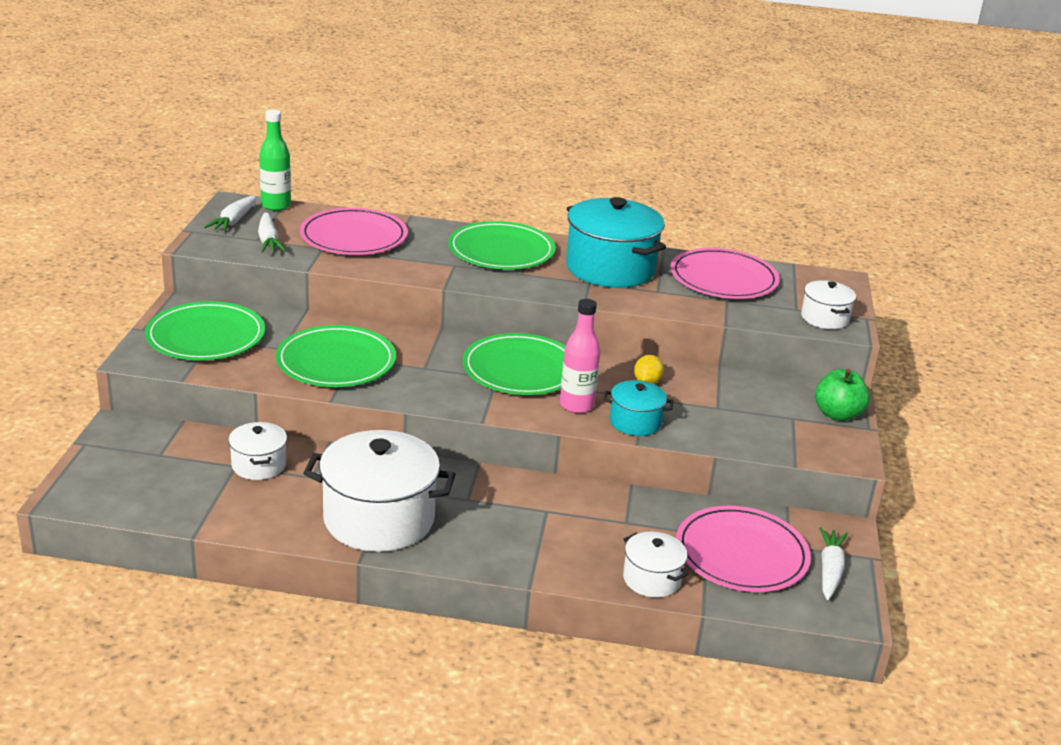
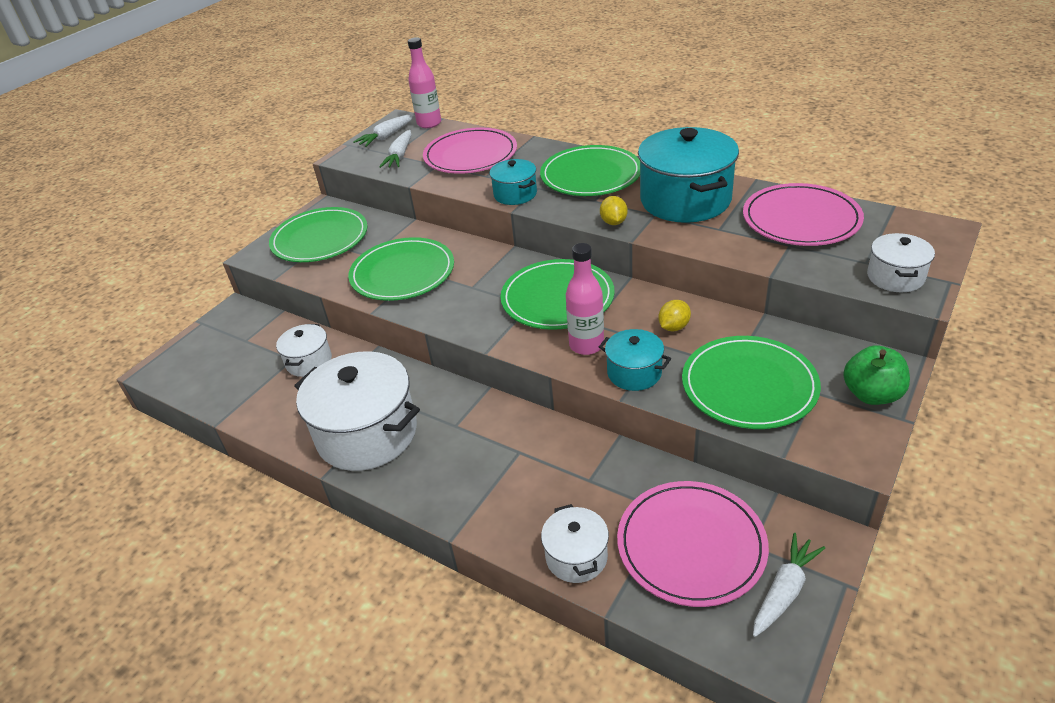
camera: 30 degrees right, 10 degrees up
(276, 206) = (429, 123): green bottle -> pink bottle
(435, 272) = (515, 194): none -> turquoise pot
(555, 292) = (613, 222): none -> yellow lemon
(739, 420) = (749, 386): none -> green plate

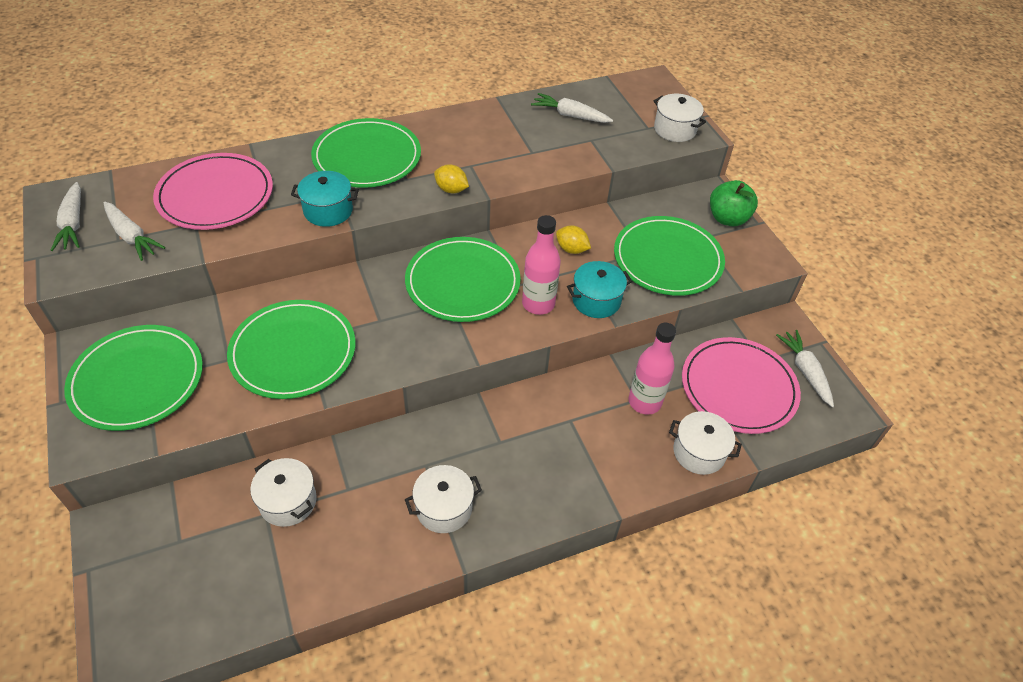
camera: 60 degrees left, 10 degrees up
(367, 433) = (444, 508): white pot -> white pot, size x0.51
(429, 123) = (103, 184): pink bottle -> pink bottle (644, 402)
(673, 327) = (571, 249): yellow lemon -> yellow lemon turned 45 degrees counterclockwise
(685, 200) = (474, 141): turquoise pot -> none
(801, 219) = (570, 115): pink plate -> white carrot

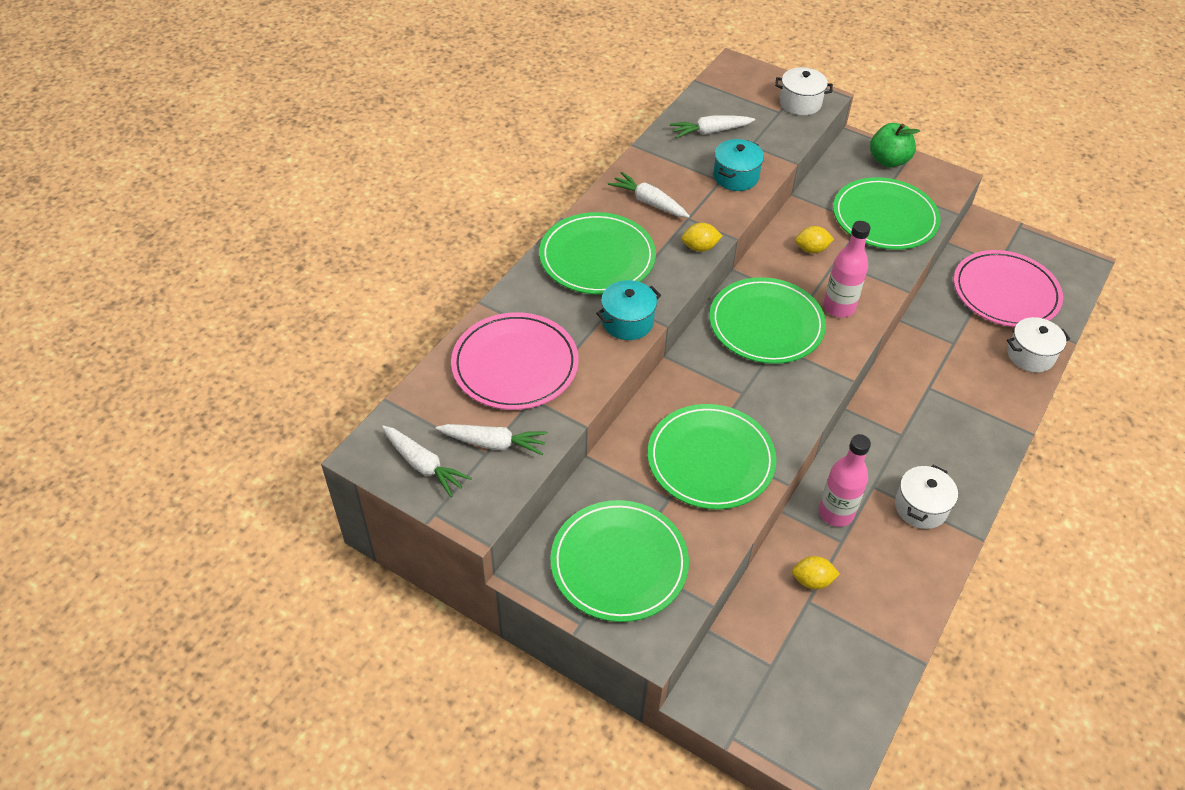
camera: 35 degrees left, 0 degrees up
(288, 501) = (812, 581): white pot -> yellow lemon
(596, 300) = (874, 280): turquoise pot -> turquoise pot (736, 177)
(644, 402) = (960, 341): pink bottle -> pink bottle (835, 513)
(805, 371) = (1032, 254): white carrot -> white carrot (649, 202)

